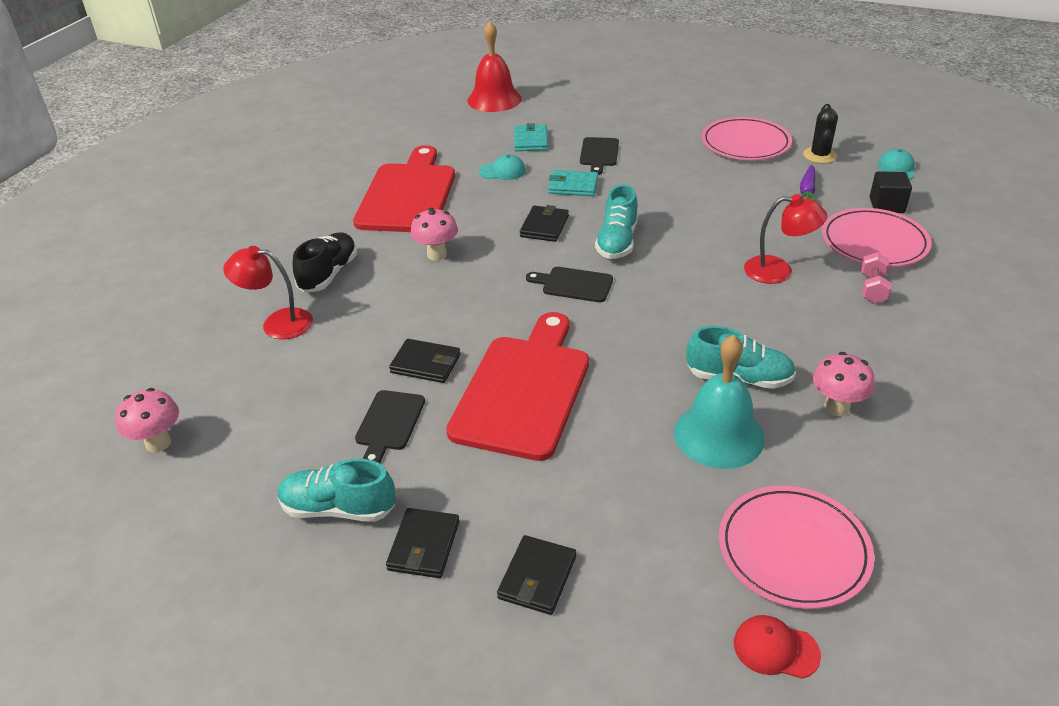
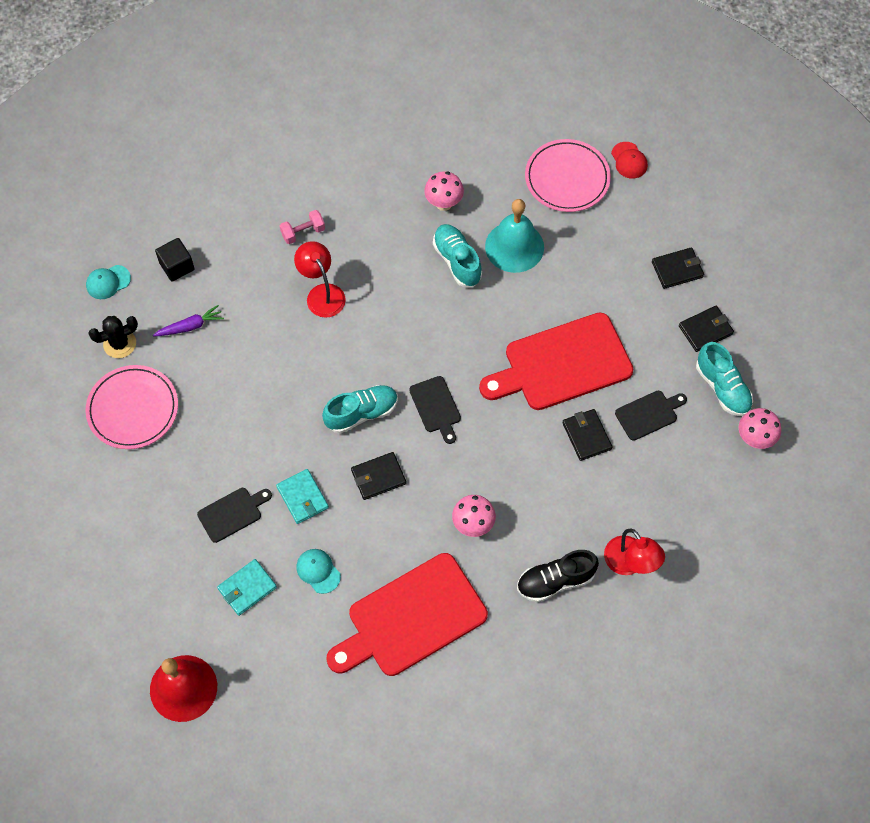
camera: 130 degrees left, 25 degrees up
(158, 443) = (772, 526): pink mushroom -> pink mushroom (754, 439)
(874, 242) = (239, 254): pink plate -> none

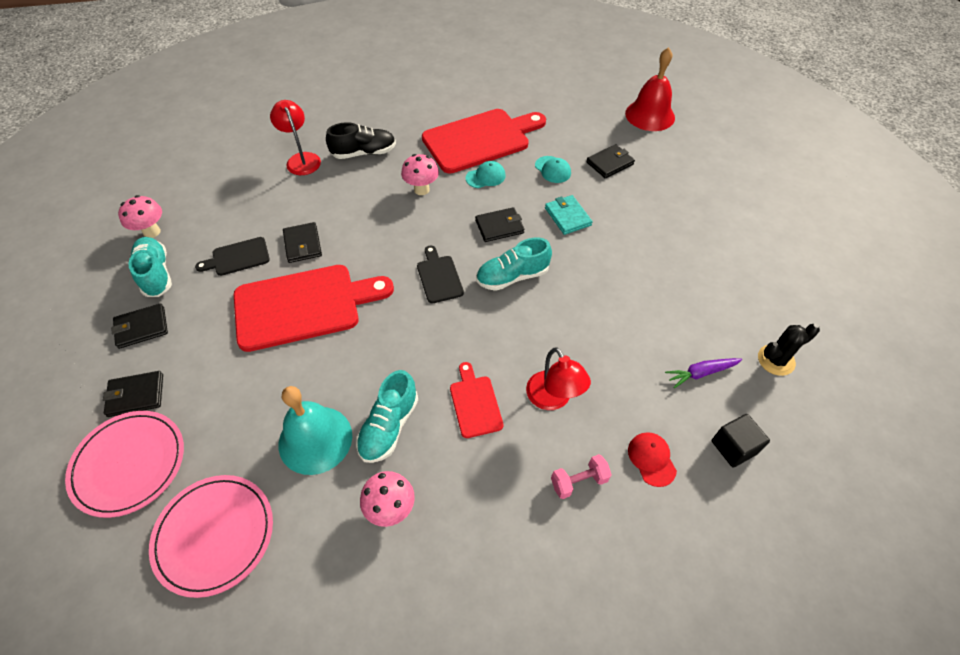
camera: 175 degrees left, 10 degrees down
(108, 282) = (814, 433): turquoise cap -> turquoise cap (485, 177)
(133, 409) = (742, 296): pink plate -> pink plate (129, 464)
(232, 513) = (628, 210): black cutting board -> none
(247, 588) = (610, 163): turquoise wallet -> black wallet
(388, 285) = (475, 403): none -> red cutting board
(457, 261) = (389, 426): turquoise shoe -> turquoise shoe turned 45 degrees clockwise
(629, 160) = (117, 557): red cap -> red cap (651, 459)

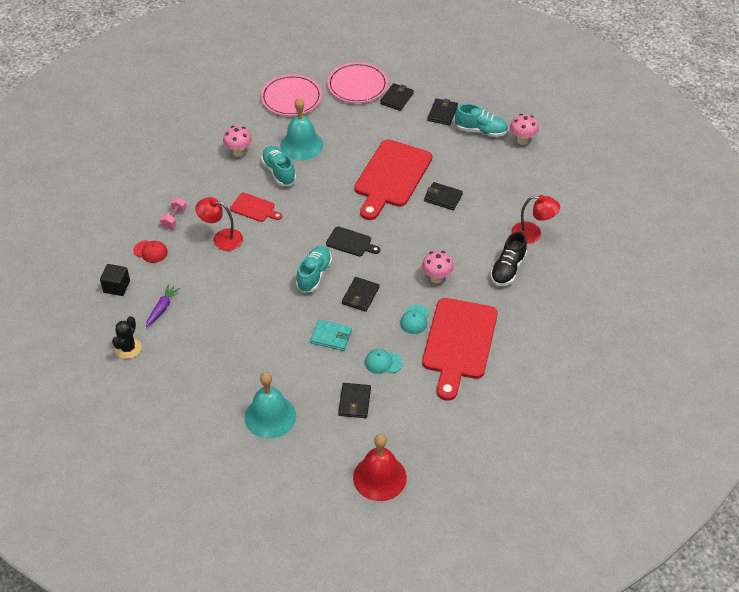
camera: 130 degrees right, 5 degrees down
(238, 257) = (461, 166): black cutting board -> none
(689, 202) = (270, 416): none -> turquoise bell

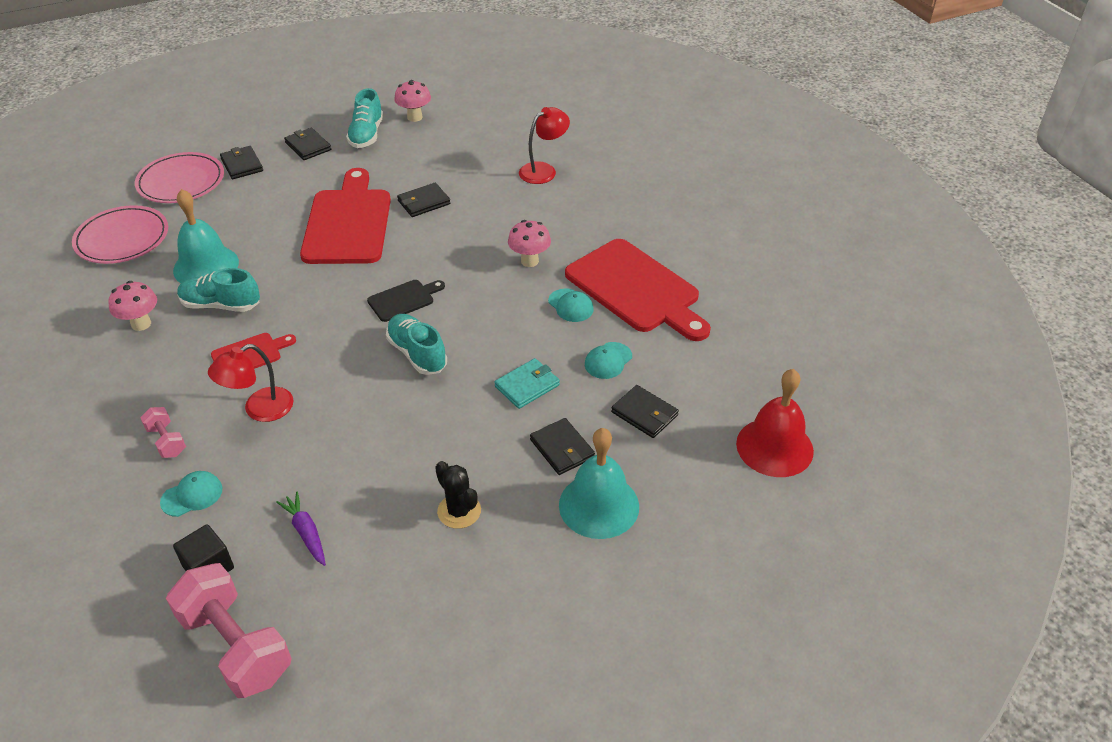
camera: 55 degrees left, 5 degrees down
(84, 326) = (236, 646): none -> pink dumbbell
(128, 348) = (335, 609): black cactus -> black cactus (459, 511)
(150, 251) = (192, 495): red cap -> turquoise cap
(360, 296) = (491, 331): black wallet -> black wallet (562, 449)
(391, 177) = (348, 223): red cutting board -> red cutting board turned 150 degrees counterclockwise
(481, 131) = (366, 135): turquoise shoe -> turquoise shoe turned 135 degrees clockwise
(508, 269) = (571, 208): black shoe -> none

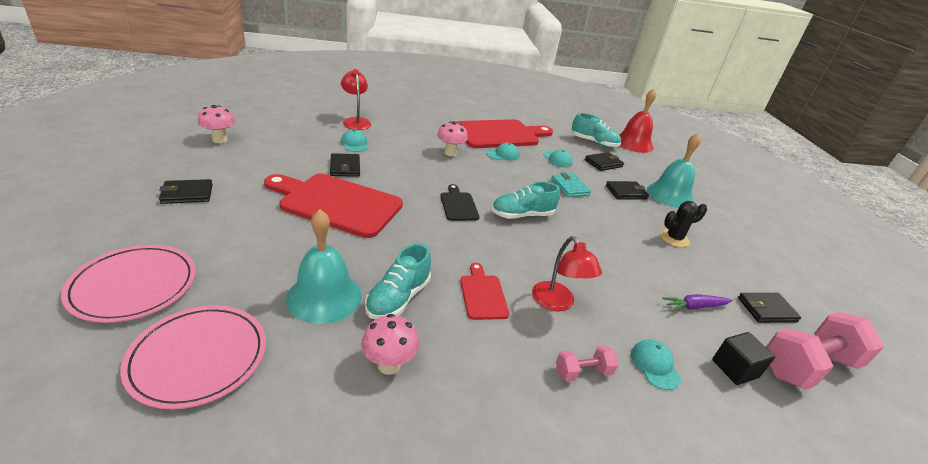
camera: 75 degrees left, 10 degrees down
(242, 165) = (162, 237): black wallet -> black wallet (766, 310)
(366, 135) = (213, 164): turquoise shoe -> turquoise shoe (593, 143)
(484, 189) = (354, 144): none -> turquoise cap

